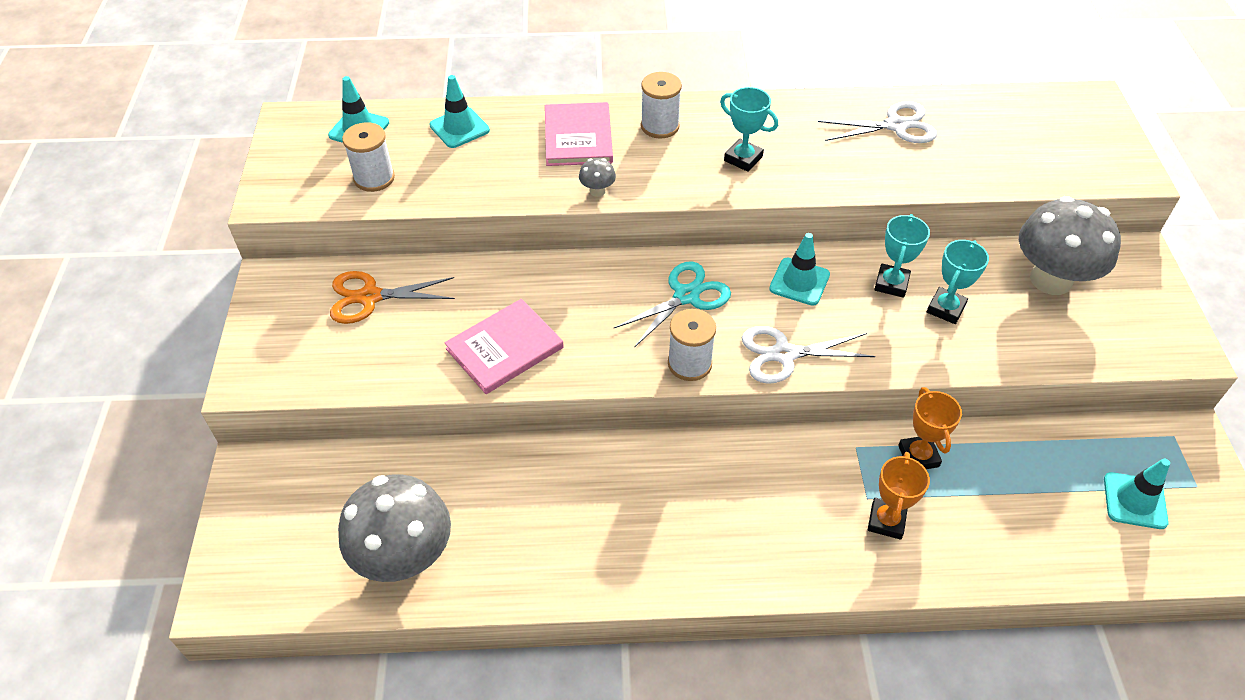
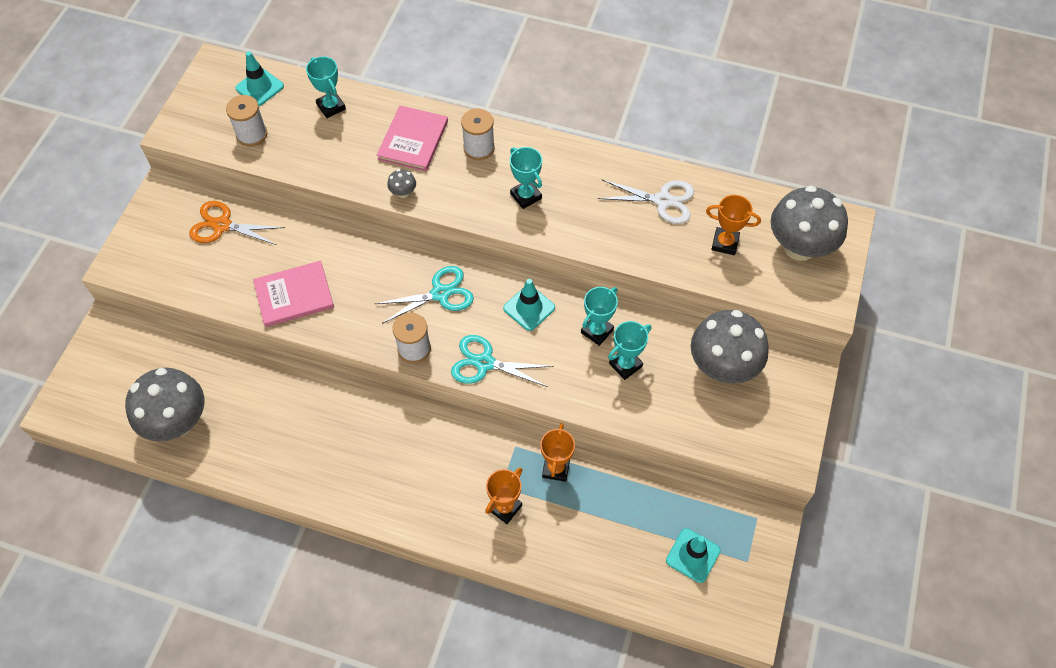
camera: 20 degrees right, 10 degrees up
(459, 128) = (331, 107): turquoise traffic cone -> turquoise trophy
(784, 354) = (485, 363): white scissors -> turquoise scissors
(989, 148) = (725, 243): none -> orange trophy
(1067, 131) = (799, 247): none -> grey mushroom

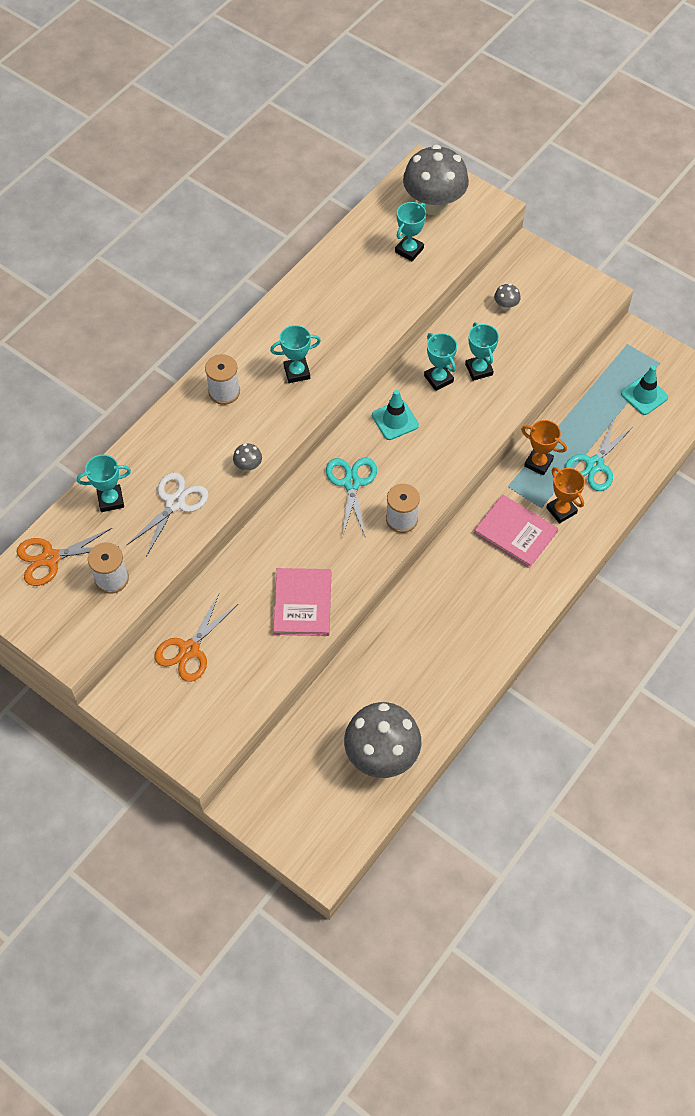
camera: 70 degrees left, 0 degrees up
(259, 87) = (50, 558): turquoise traffic cone -> orange scissors
(413, 140) = (189, 441): pink book -> pink book (515, 532)
(485, 363) = (437, 469): turquoise scissors -> turquoise scissors (595, 464)
(663, 201) = (347, 276): white scissors -> white scissors (175, 503)
(722, 367) = (506, 306): grey mushroom -> grey mushroom, size x0.40
(725, 243) = (409, 250): orange trophy -> turquoise trophy

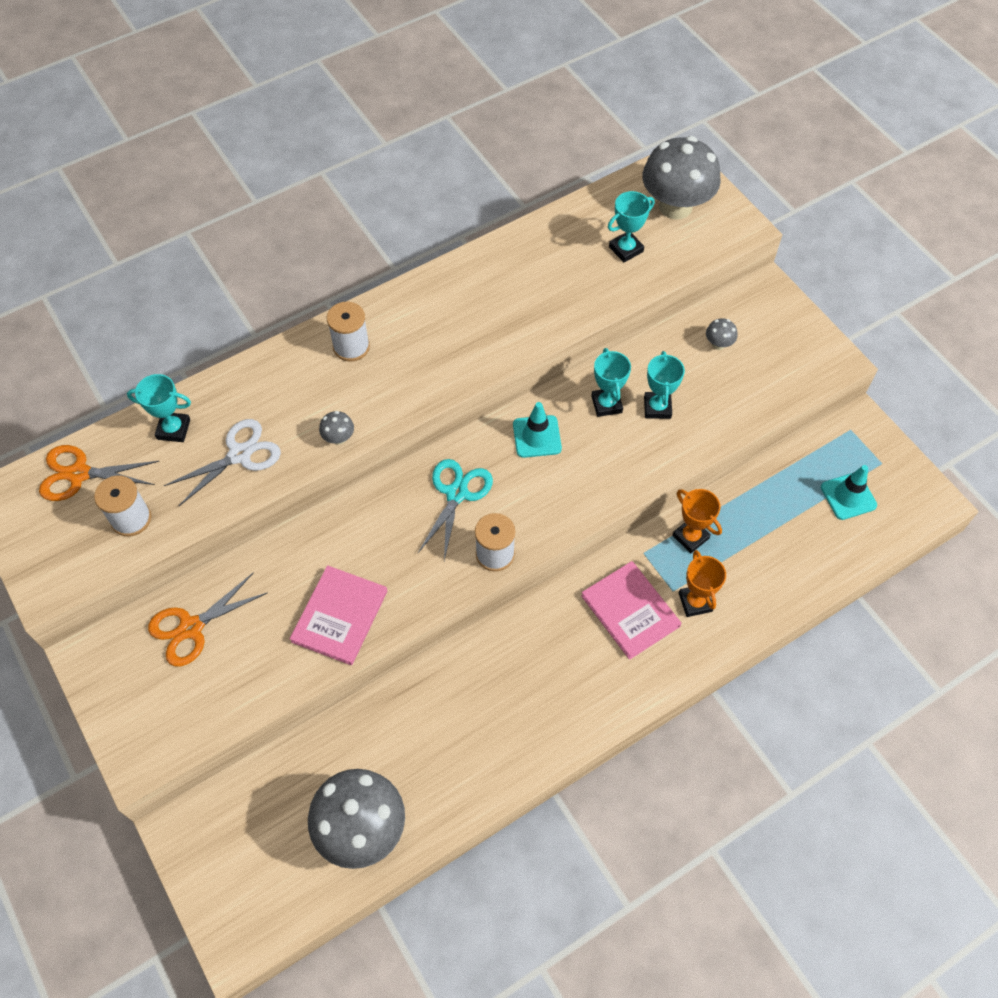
camera: 20 degrees right, 0 degrees up
(297, 372) = (440, 348): turquoise trophy -> none
(595, 464) = (757, 560): turquoise scissors -> none

